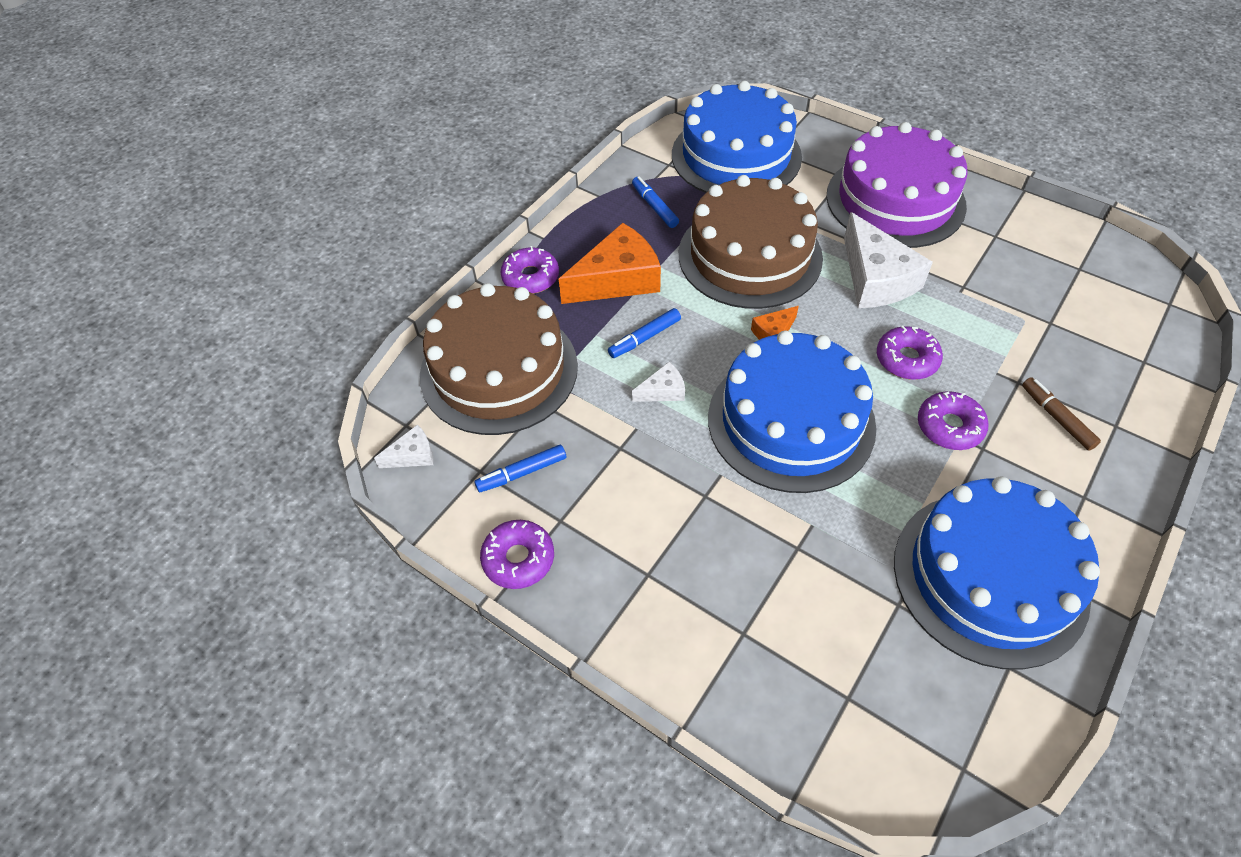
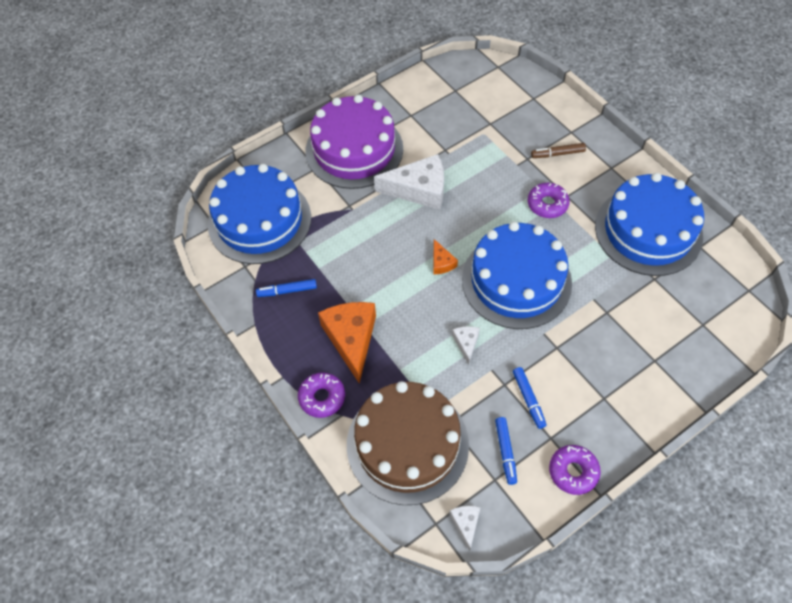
camera: 70 degrees left, 5 degrees up
(644, 338) = (415, 339): blue marker -> blue marker (528, 399)
(750, 255) = (366, 250): brown cake -> none
(906, 359) = (491, 202): purple donut -> none

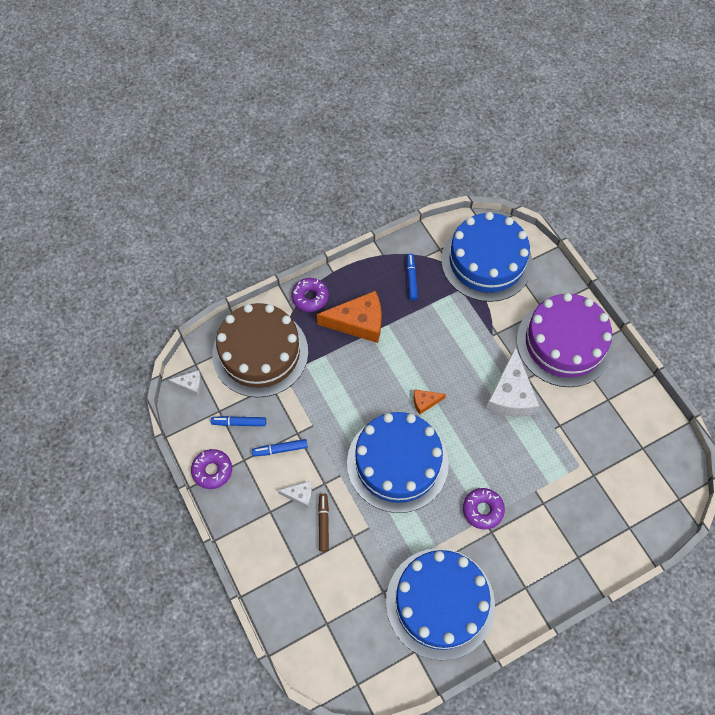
camera: 95 degrees right, 5 degrees up
(466, 343) = (340, 409): white cheese -> white cheese (300, 495)
(557, 154) = (547, 535): brown marker -> brown marker (323, 523)

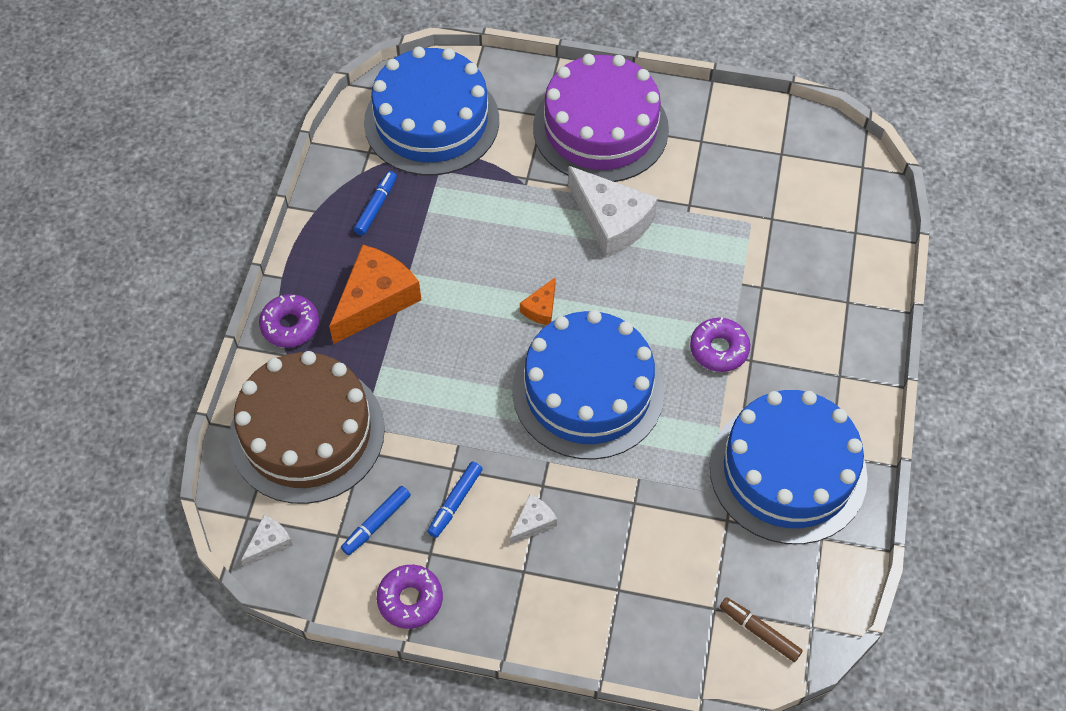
camera: 50 degrees left, 5 degrees down
(323, 523) = (591, 523): brown marker -> brown marker (759, 632)
(411, 279) = (376, 207): blue marker -> blue marker turned 75 degrees clockwise

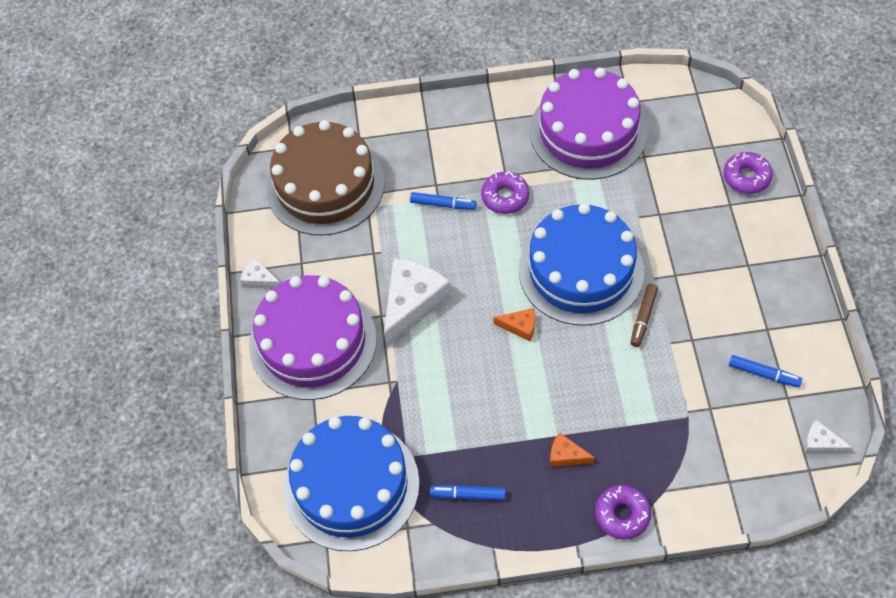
camera: 105 degrees left, 0 degrees up
(307, 433) = (715, 457): brown cake -> brown cake (325, 185)
(375, 300) = (566, 455): orange cheese -> orange cheese, size x0.48
(410, 600) = (809, 328): purple donut -> purple donut (746, 177)
(455, 502) = (718, 327): blue marker -> blue marker (443, 204)
(533, 522) = (708, 271): white cheese -> white cheese (259, 279)
(759, 632) = (715, 119): brown marker -> brown marker (643, 318)
(788, 471) = (588, 131): blue cake -> purple cake

